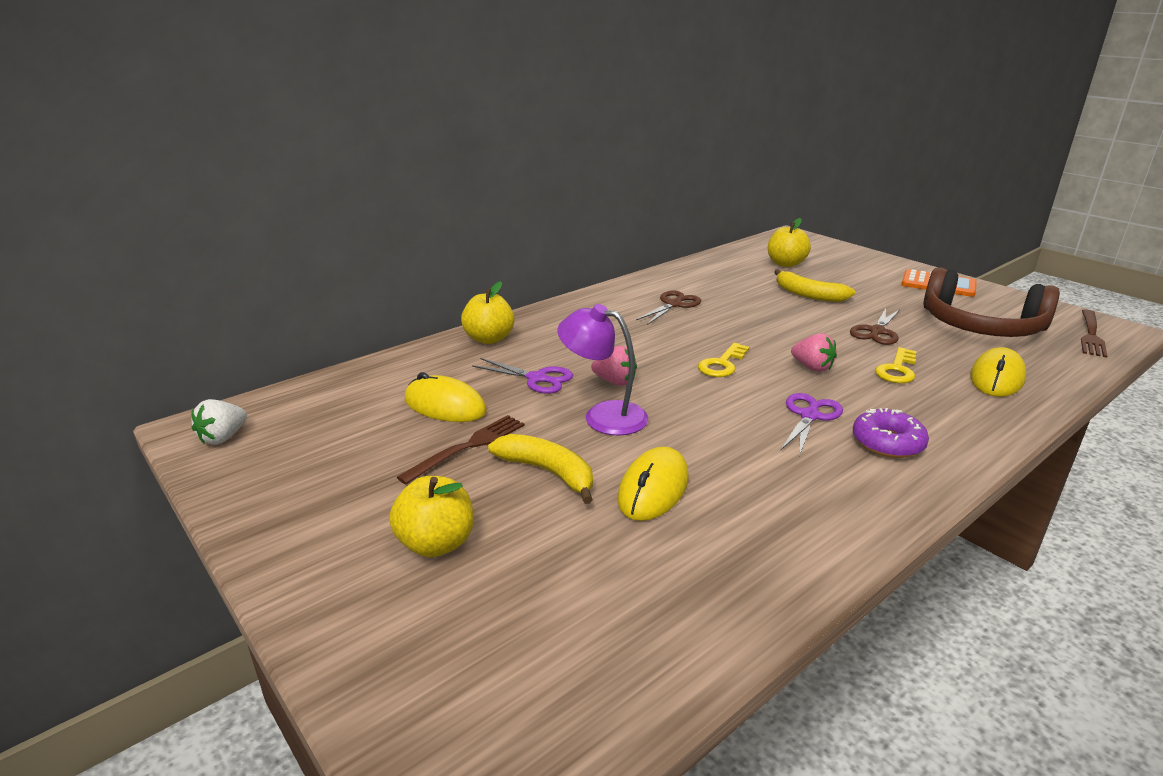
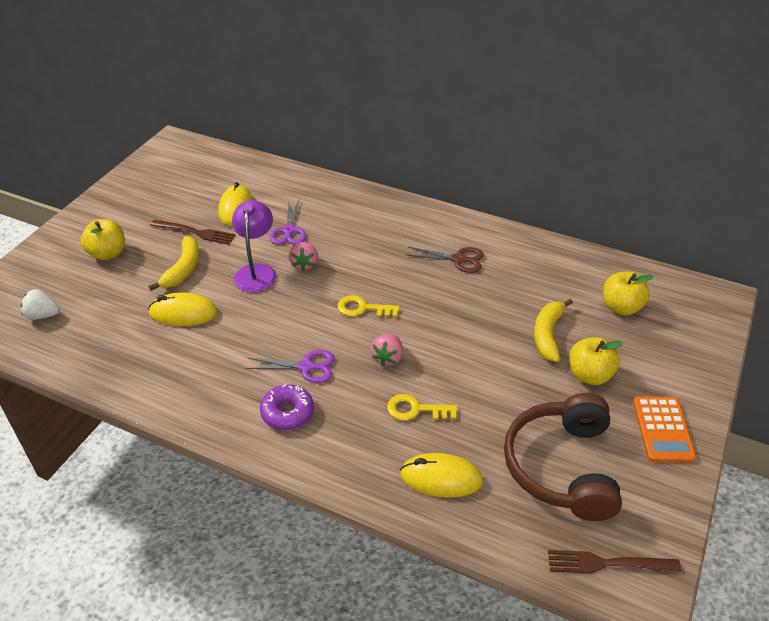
camera: 65 degrees right, 15 degrees up
(223, 438) = (168, 153): white strawberry -> white strawberry (42, 315)
(489, 339) = (333, 193): yellow apple -> yellow apple (589, 375)
(877, 331) = (491, 390): brown scissors -> none

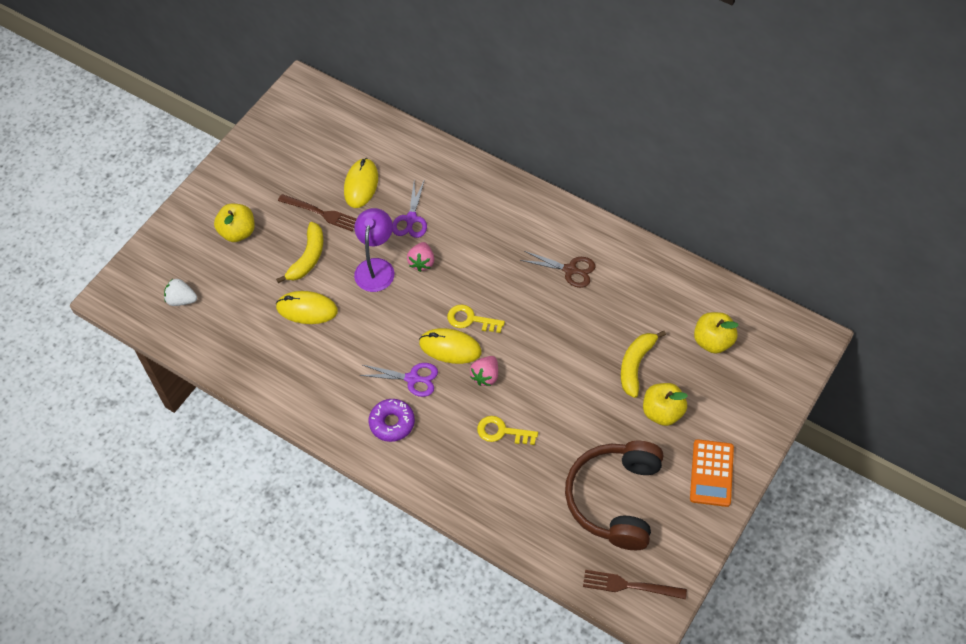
camera: 10 degrees right, 15 degrees up
(441, 478) = (512, 498): yellow mouse -> yellow mouse (450, 348)

